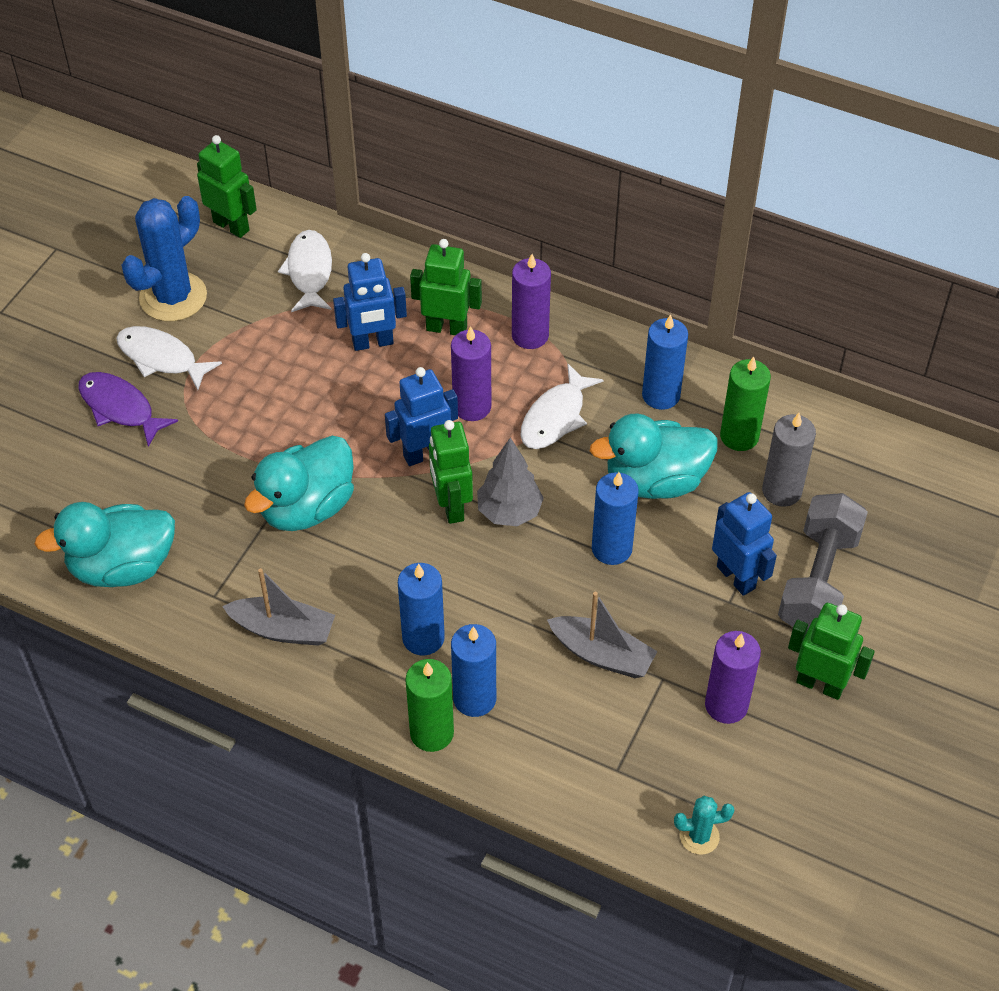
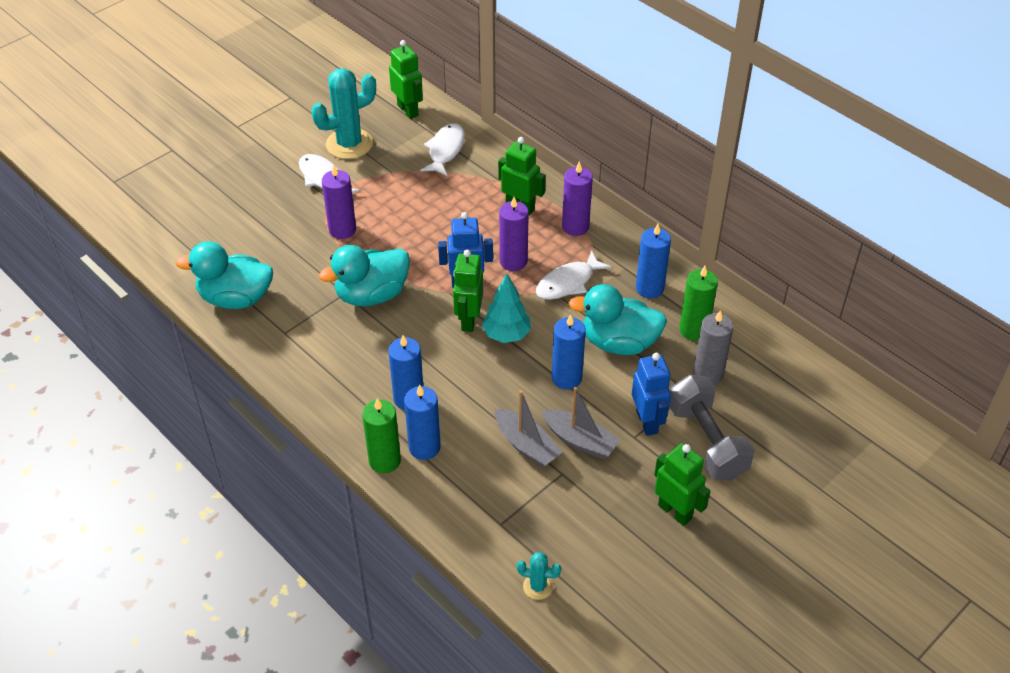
camera: 20 degrees right, 5 degrees down
(120, 408) = (282, 202): purple fish -> none
(173, 297) = (349, 144): blue cactus -> turquoise cactus
(283, 629) = (319, 366): grey boat -> grey boat (579, 440)
(373, 343) = (466, 204): blue robot -> none
(509, 512) = (506, 335): grey tree -> turquoise tree
(726, 705) = (599, 505): purple candle -> purple candle (342, 230)
(818, 580) = (707, 441): grey dumbbell -> grey dumbbell turned 60 degrees counterclockwise

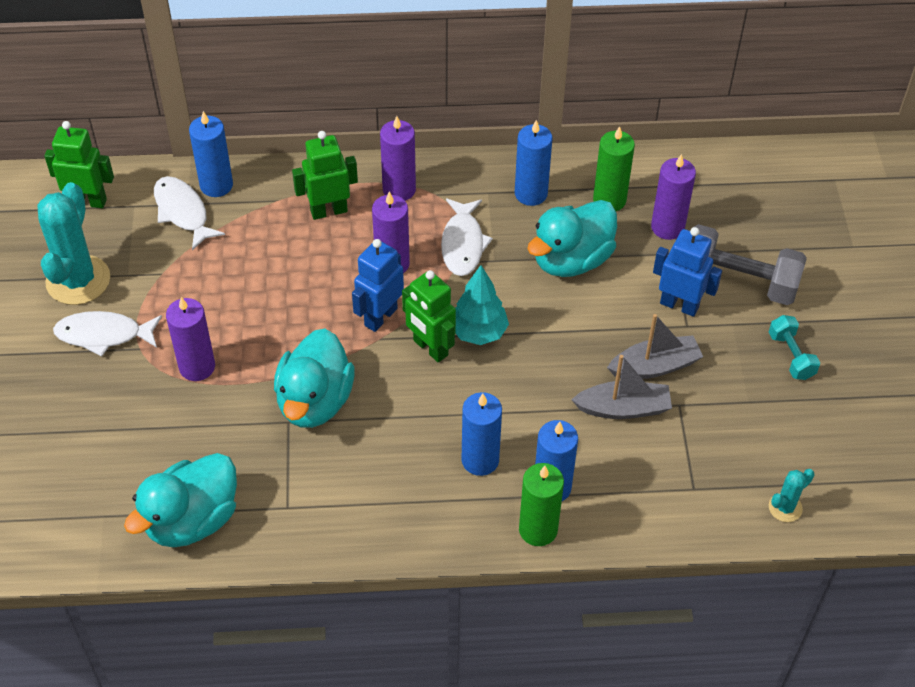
camera: 50 degrees left, 5 degrees up
(566, 378) = (575, 325): blue candle -> blue candle (216, 185)
(675, 511) = (791, 356): green robot -> turquoise dumbbell
(708, 374) = (667, 227): grey candle -> purple candle

